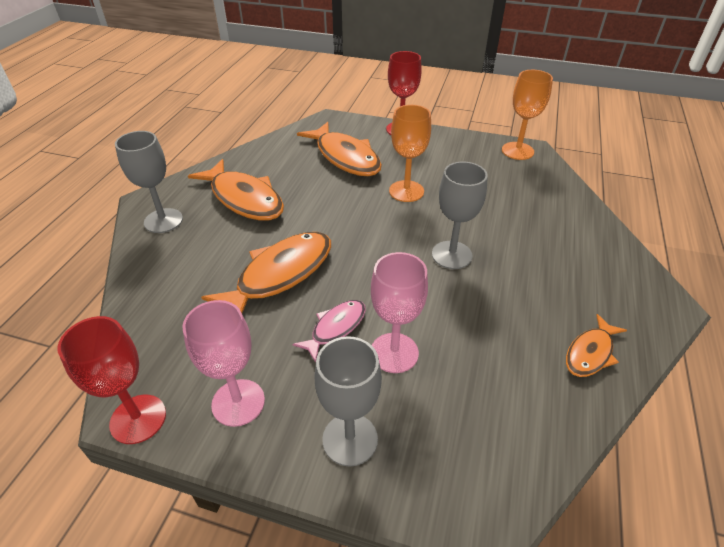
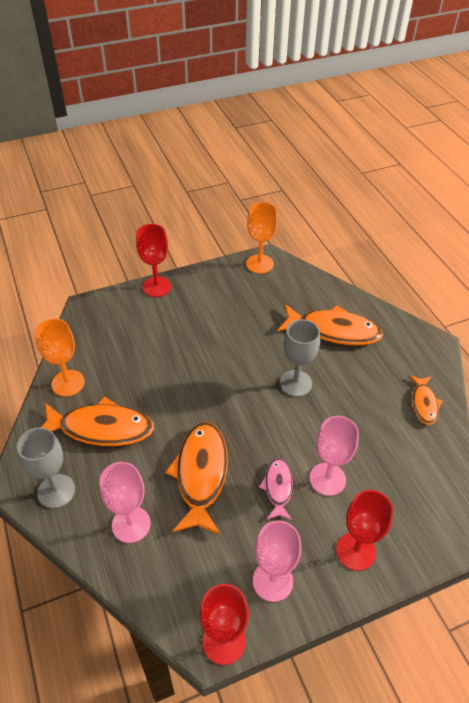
camera: 40 degrees left, 5 degrees up
(183, 275) = (131, 524): none -> pink goblet
(345, 157) = (140, 340): orange fish -> orange fish (333, 330)
(350, 439) = (355, 551): grey goblet -> red goblet
(406, 191) = (217, 346): orange goblet -> orange goblet (68, 383)

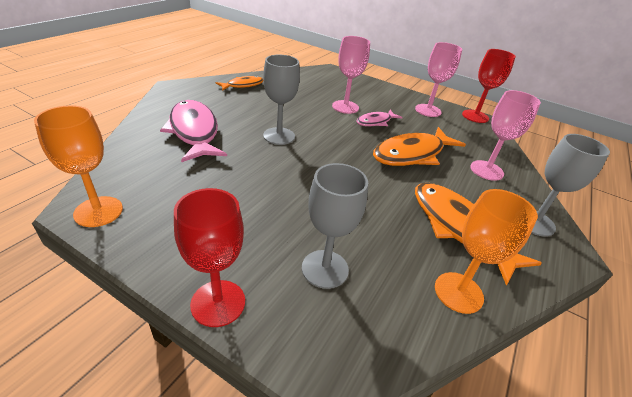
camera: 130 degrees left, 10 degrees down
(138, 334) = (325, 269): none -> grey goblet
(333, 330) = (194, 131): orange fish -> pink fish
(355, 551) = (375, 92): red goblet -> none

